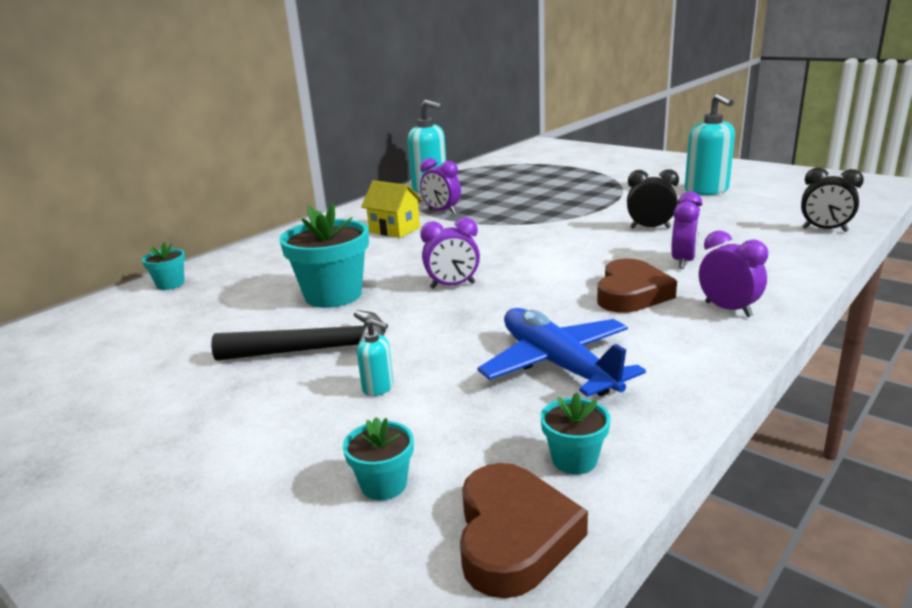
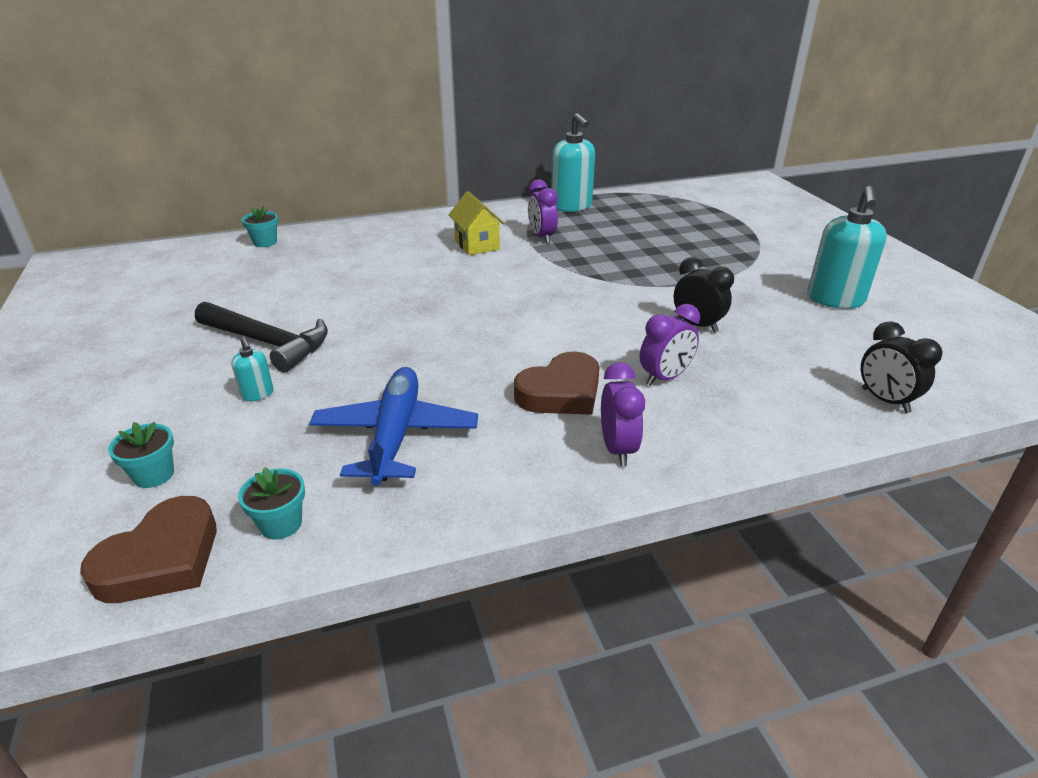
camera: 30 degrees right, 10 degrees up
(333, 295) = (345, 295): turquoise flower pot -> none
(452, 285) = (436, 321): purple clock -> none

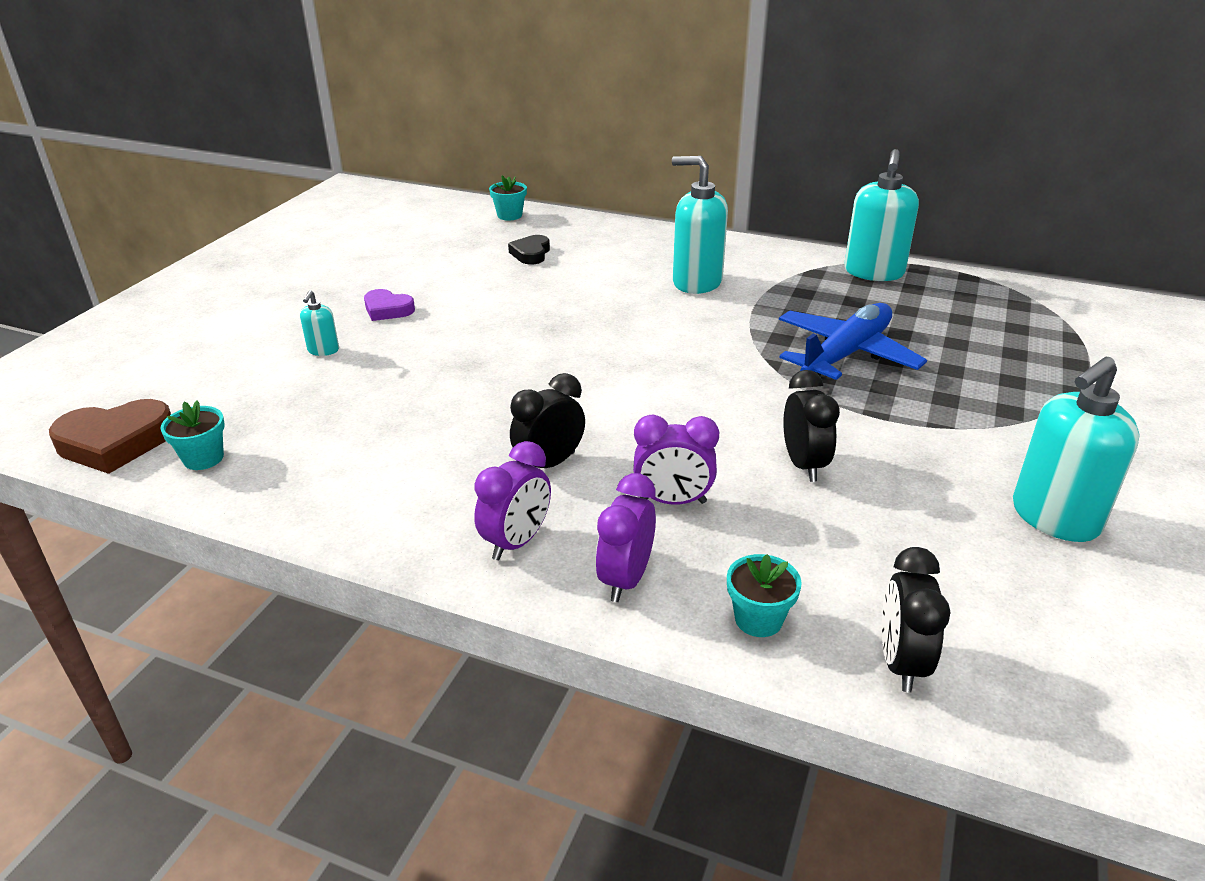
camera: 40 degrees right, 0 degrees up
(154, 475) = (186, 381): turquoise flower pot -> turquoise flower pot (758, 619)
(267, 343) = (387, 309): black hammer -> purple heart
(327, 264) = (531, 254): none -> black heart
(396, 435) = (366, 432): blue plane -> blue plane (846, 354)
(477, 245) = (696, 282): yellow house -> turquoise soap dispenser
(542, 237) = (780, 298): purple clock -> purple clock (625, 579)
(561, 392) = (549, 464): brown heart -> black clock

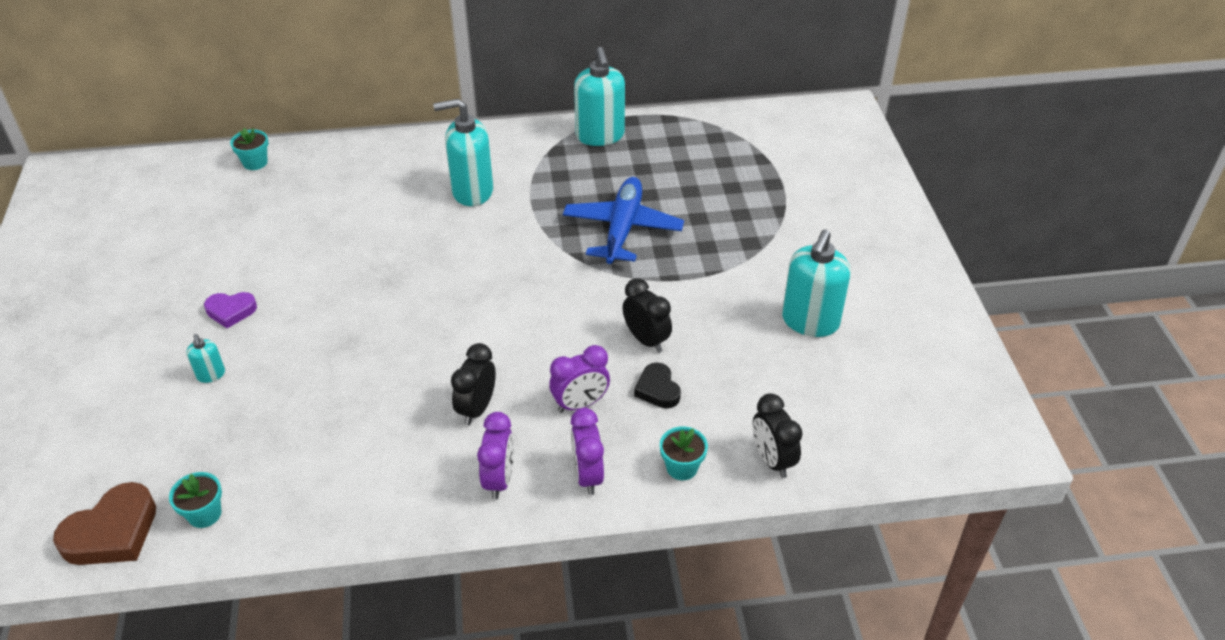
camera: 30 degrees left, 10 degrees up
(531, 254) = (310, 204): black heart -> black heart (657, 389)

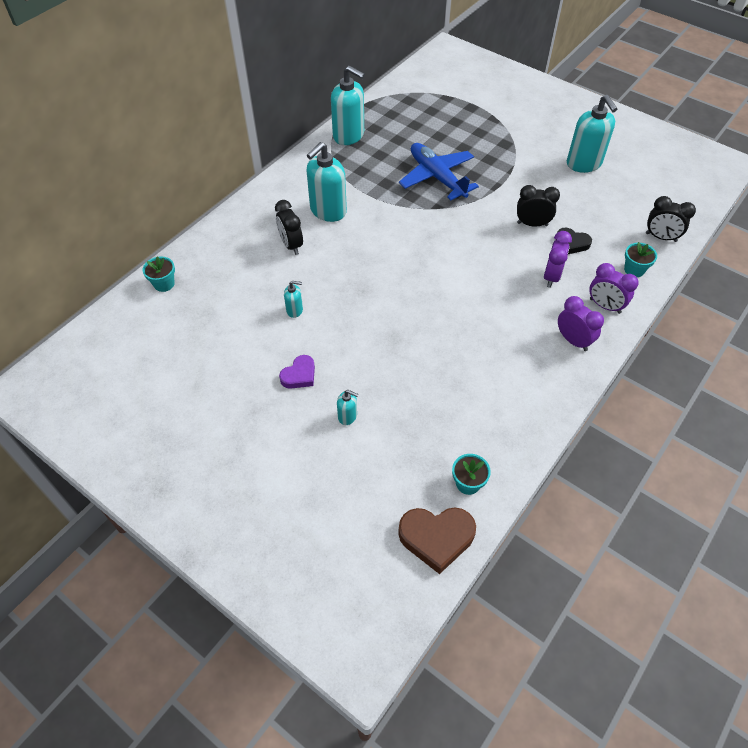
camera: 45 degrees left, 10 degrees up
(112, 532) = (436, 538): brown heart -> brown heart turned 90 degrees clockwise
(311, 256) = (295, 310): none -> turquoise soap dispenser
(477, 409) = (511, 317): black clock -> black clock (291, 245)

